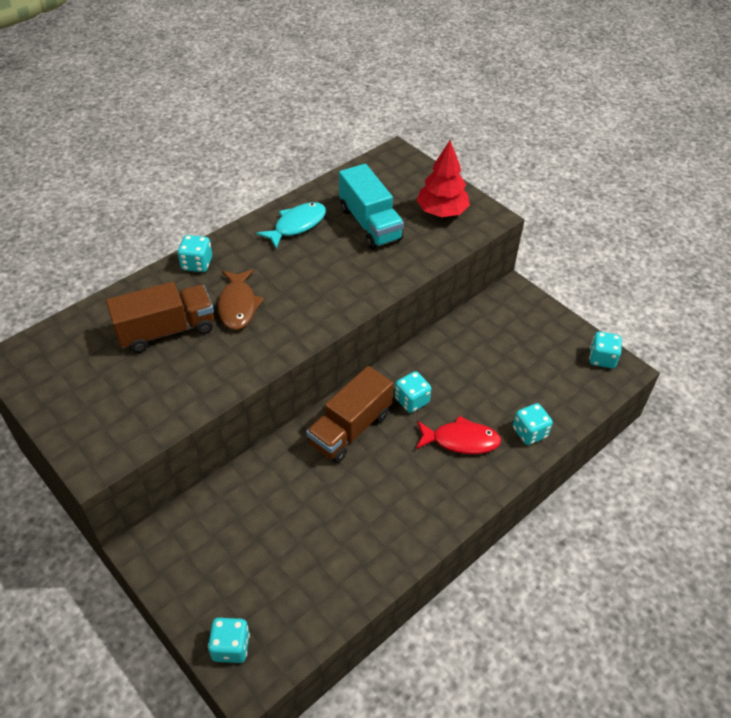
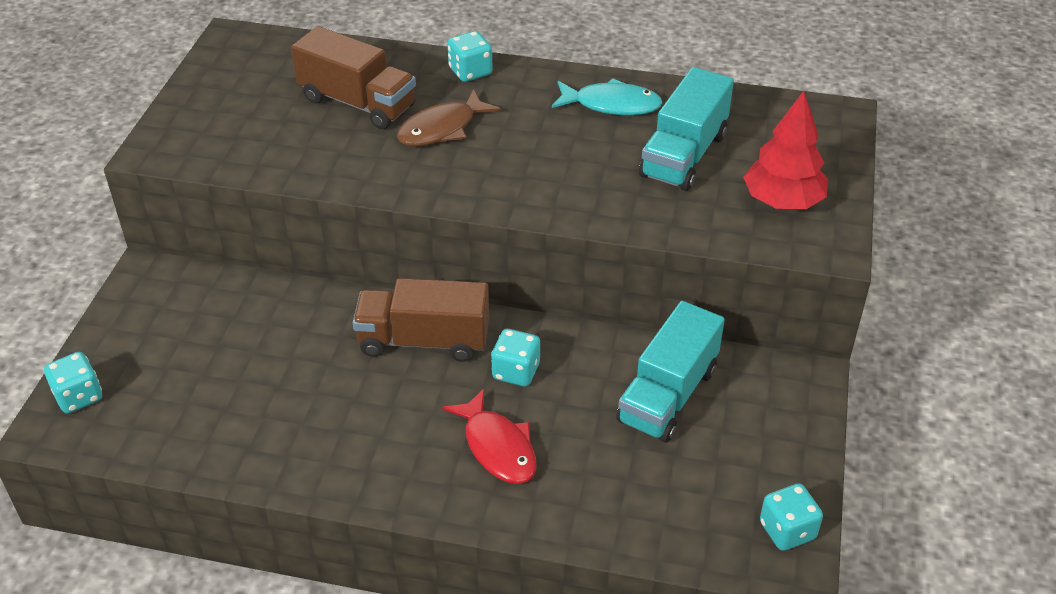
camera: 55 degrees right, 5 degrees down
(482, 349) = (668, 395): none -> turquoise truck
(529, 432) = (574, 509): turquoise dice -> none

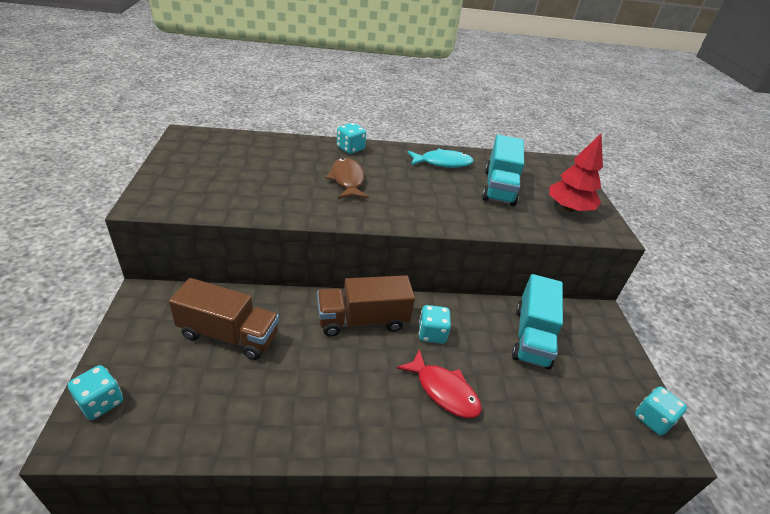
camera: 20 degrees left, 5 degrees down
(357, 103) = (285, 168): brown truck -> brown truck (229, 335)
(442, 128) = (347, 180): brown fish -> brown fish turned 135 degrees clockwise

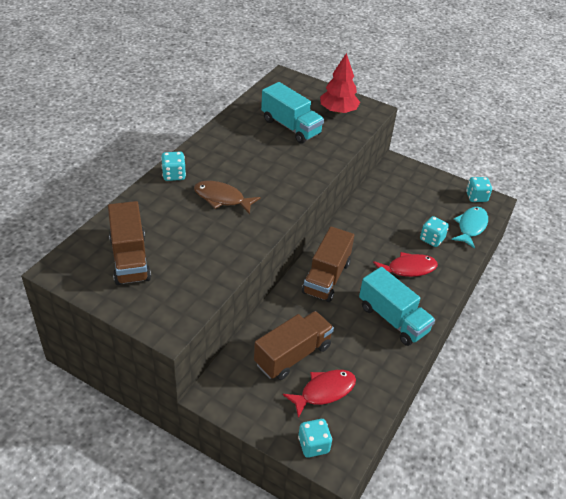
camera: 55 degrees left, 5 degrees up
(188, 382) = (324, 391): none -> red fish
(223, 159) = (130, 259): none -> brown truck
(432, 334) = (361, 249): turquoise dice -> turquoise dice (432, 239)
(442, 163) = (237, 136): turquoise fish -> turquoise fish (471, 227)
(531, 336) = (393, 205): turquoise truck -> turquoise truck (393, 319)

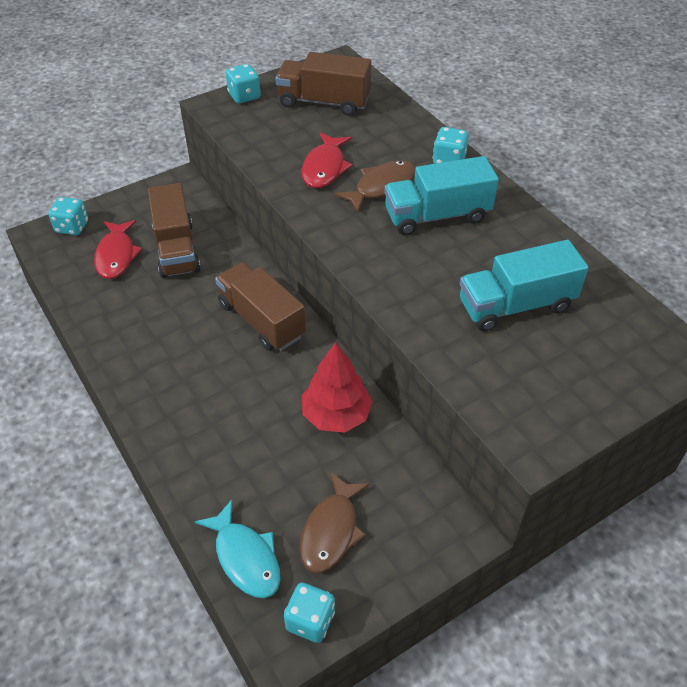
camera: 120 degrees right, 5 degrees up
(338, 111) = (544, 387): red tree -> red tree (336, 415)
(393, 319) = (154, 355): turquoise truck -> turquoise truck (437, 216)
(408, 269) = (218, 415): red fish -> red fish (324, 168)
(432, 203) = (331, 530): none -> brown fish
(432, 239) = (253, 479): turquoise dice -> turquoise dice (244, 96)

